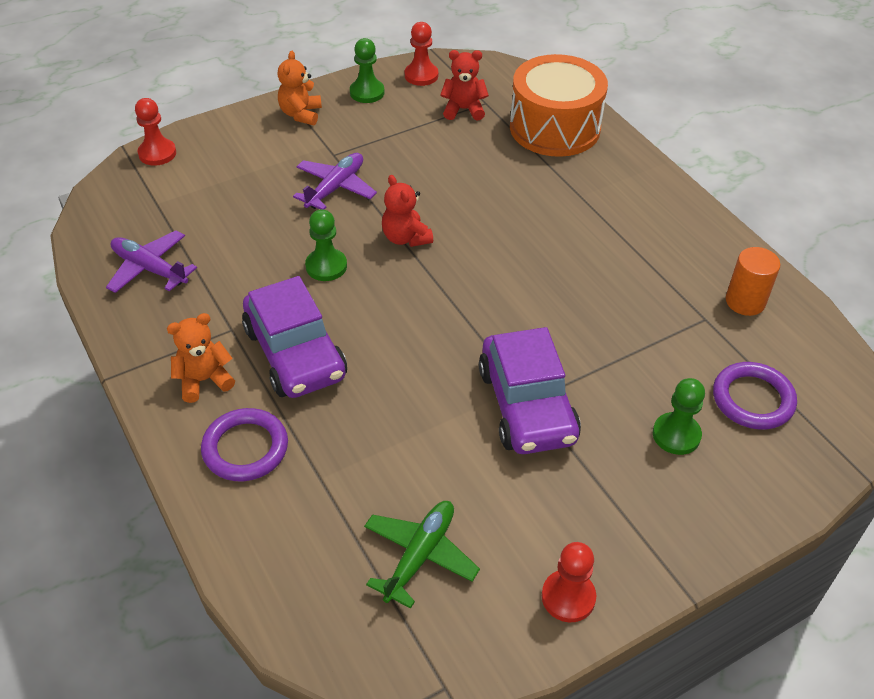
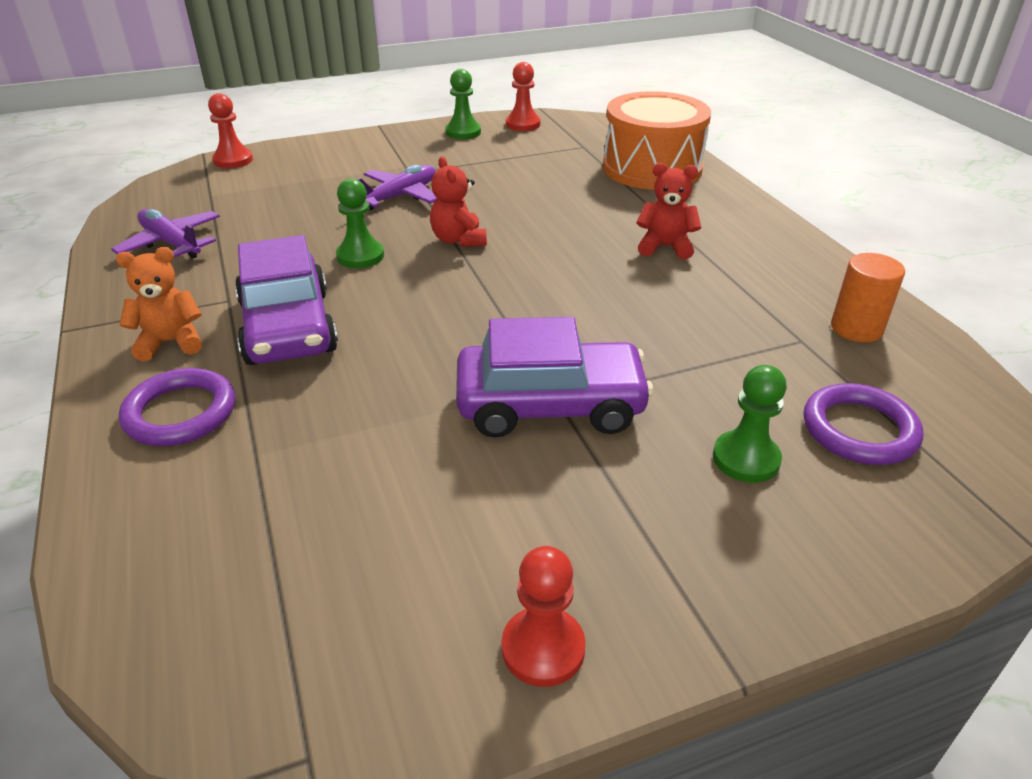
camera: 10 degrees right, 10 degrees down
(301, 114) = (390, 143): orange teddy bear -> none
(420, 555) = (345, 562): green plane -> none
(463, 110) = (558, 149): red teddy bear -> red teddy bear (665, 247)
(527, 405) = (550, 405): purple car -> purple car turned 90 degrees counterclockwise

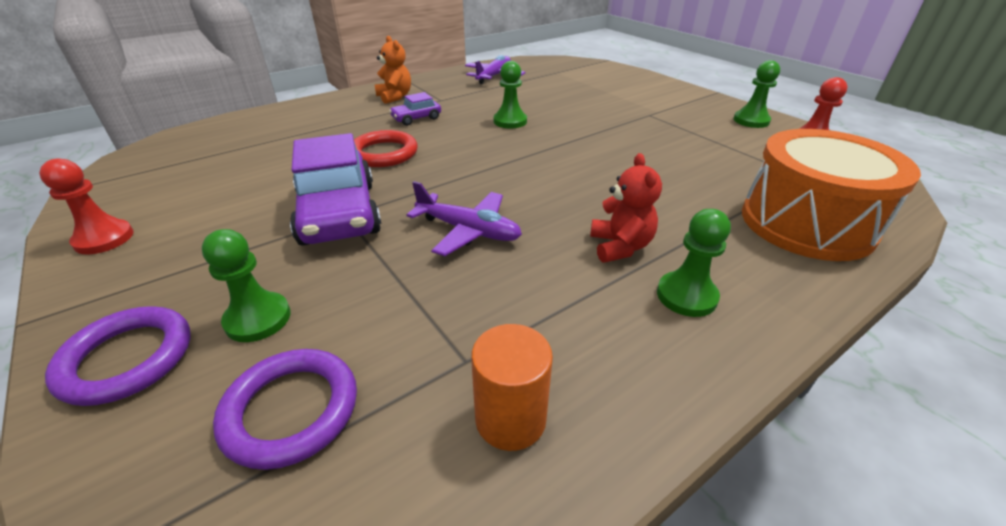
camera: 75 degrees right, 0 degrees up
(180, 413) = (333, 112): purple ring -> purple ring (127, 359)
(233, 160) = (607, 67): red pawn -> none
(288, 327) = (416, 118): purple car -> purple car, size x0.48
(395, 363) = (384, 153): none -> red ring
(400, 196) = (606, 118): purple plane -> purple plane (468, 231)
(458, 240) = (556, 148): red teddy bear -> none
(734, 236) = (686, 296): none -> green pawn

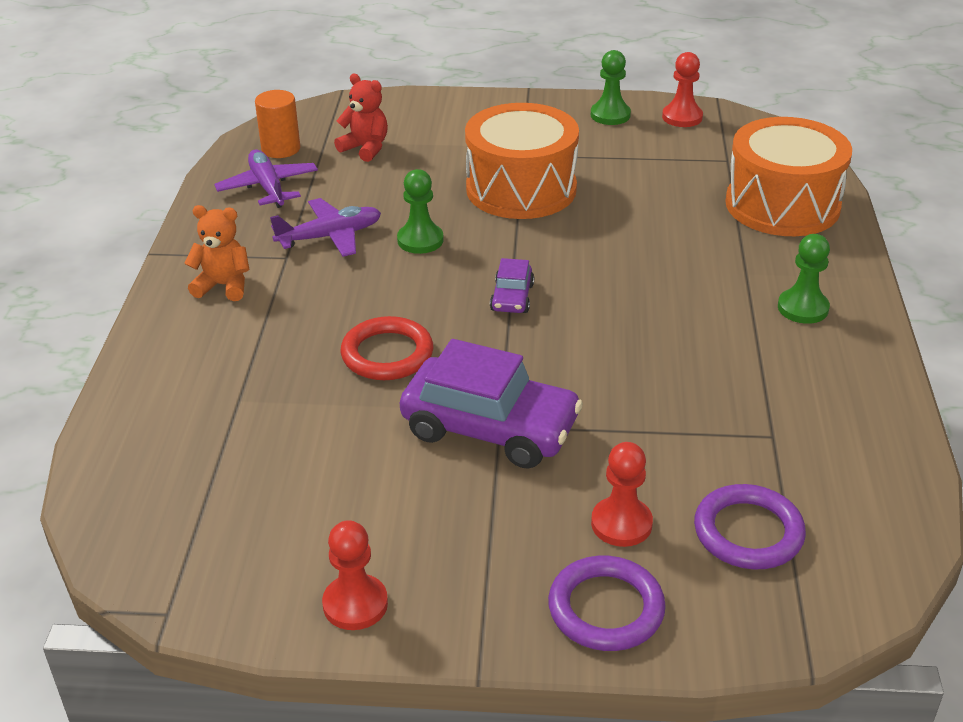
camera: 50 degrees left, 0 degrees up
(258, 319) = (621, 524): green pawn -> red pawn
(416, 118) = (320, 297): purple car -> purple car (512, 297)
(468, 231) = (611, 365): purple plane -> purple plane (330, 236)
(510, 419) = (840, 440): orange cylinder -> orange cylinder (281, 149)
(614, 127) = (521, 189): none -> orange drum
(620, 246) = (719, 302): red teddy bear -> red teddy bear (365, 148)

